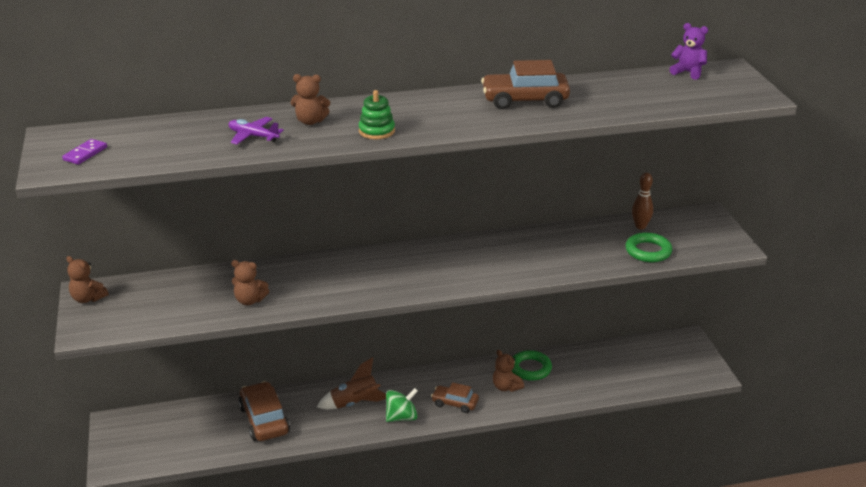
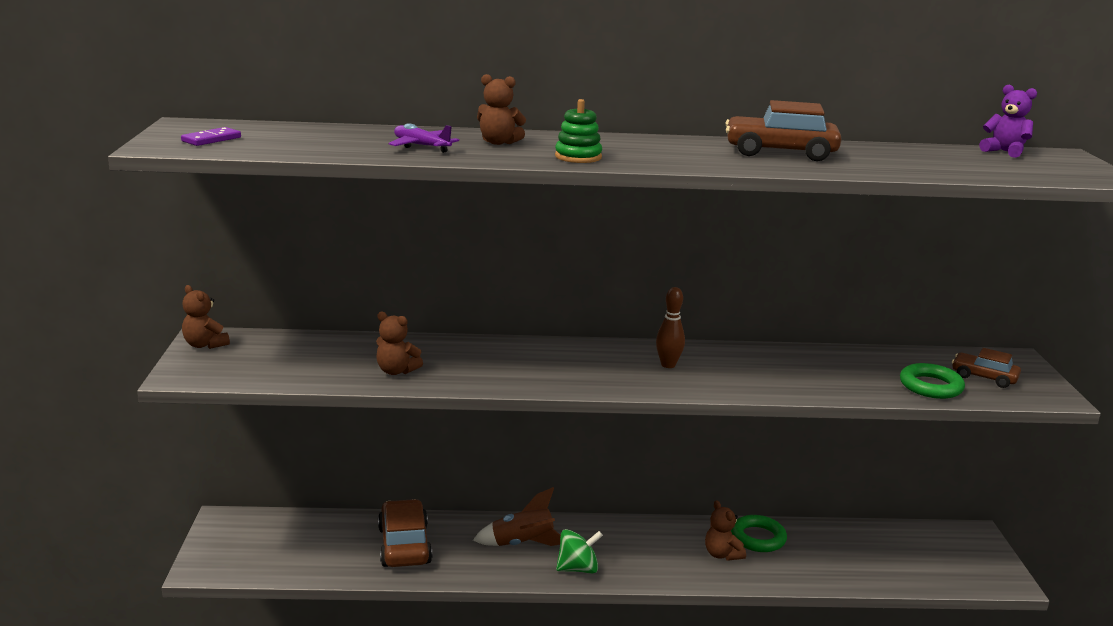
camera: 10 degrees right, 10 degrees down
(455, 403) = (651, 563): brown car -> brown car (984, 377)
(640, 226) = (922, 360): brown bowling pin -> brown bowling pin (668, 365)

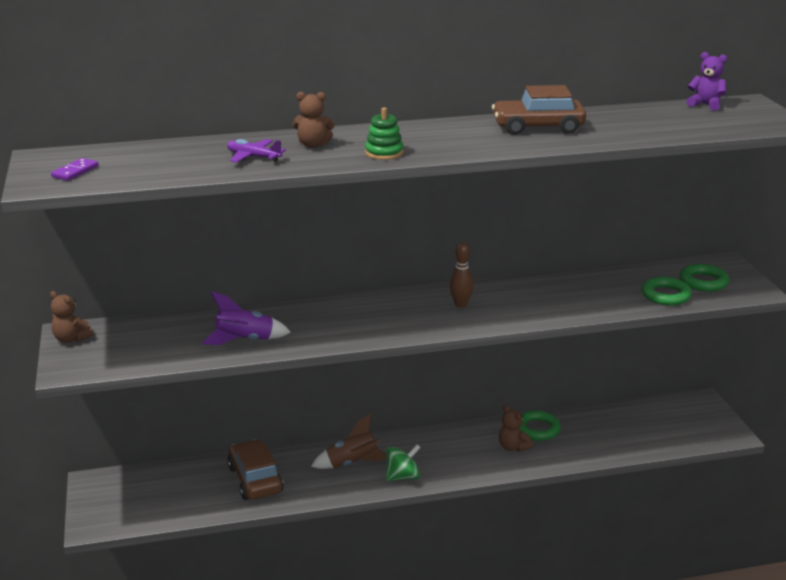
camera: 10 degrees left, 5 degrees up
(396, 371) = (244, 341): brown teddy bear -> purple rocket
(984, 377) = (703, 282): brown car -> green ring

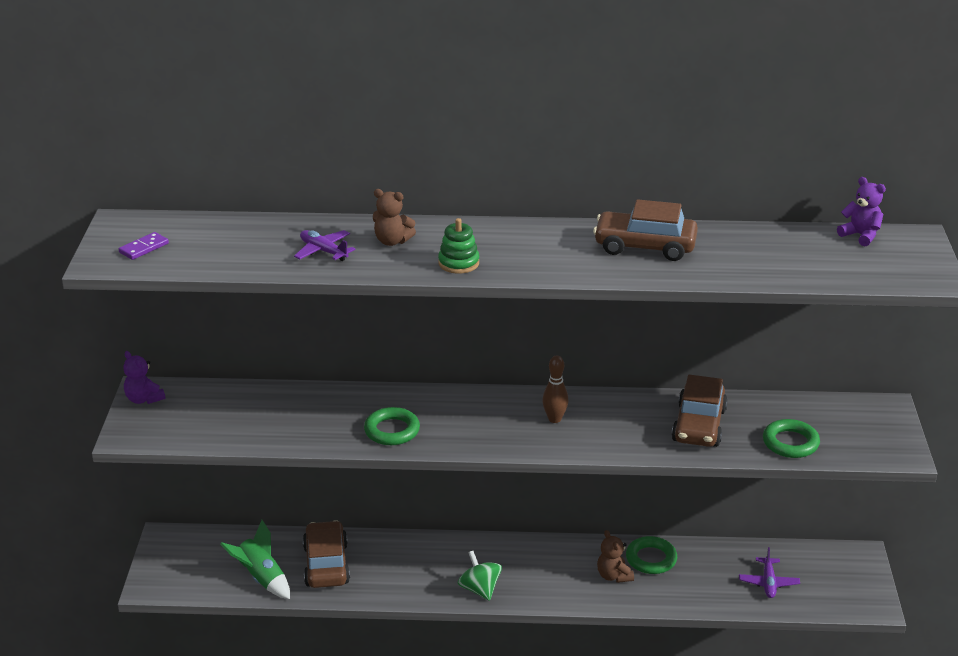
camera: 15 degrees right, 5 degrees up
(71, 339) = (144, 399): brown teddy bear -> purple teddy bear
(198, 501) = (261, 578): none -> green rocket
(244, 341) = (311, 429): purple rocket -> none
(352, 463) = (432, 564): brown rocket -> none
(402, 476) = (479, 589): green spinning top -> green spinning top turned 105 degrees counterclockwise
(584, 293) = (699, 425): none -> brown car
(641, 431) = (768, 583): none -> purple plane
(703, 282) = (845, 431): green ring -> green ring (392, 430)

